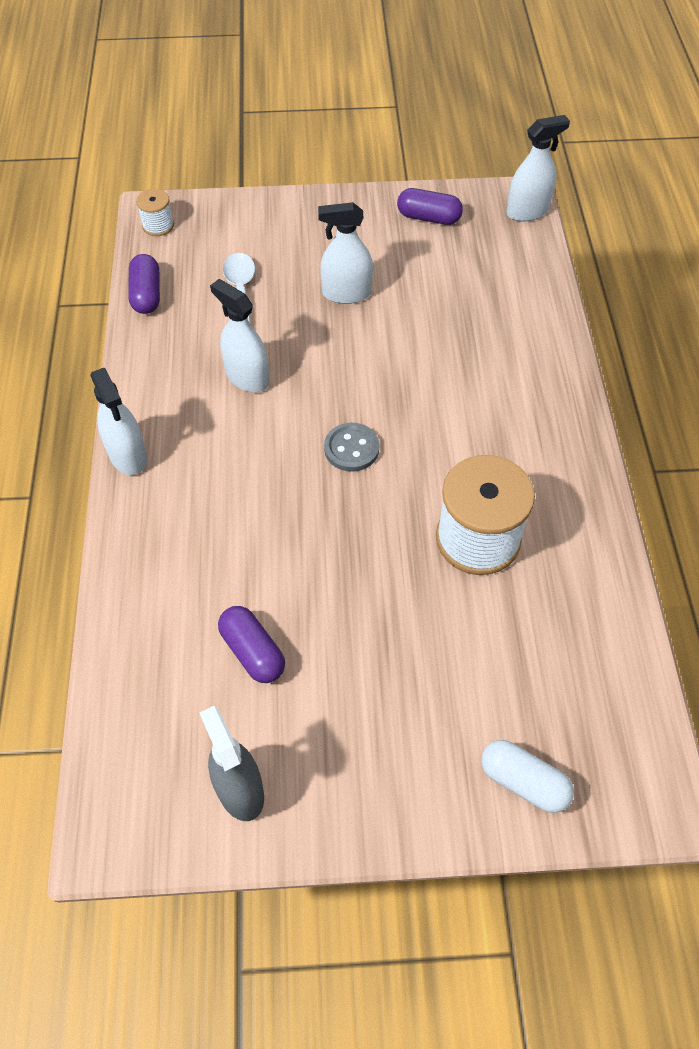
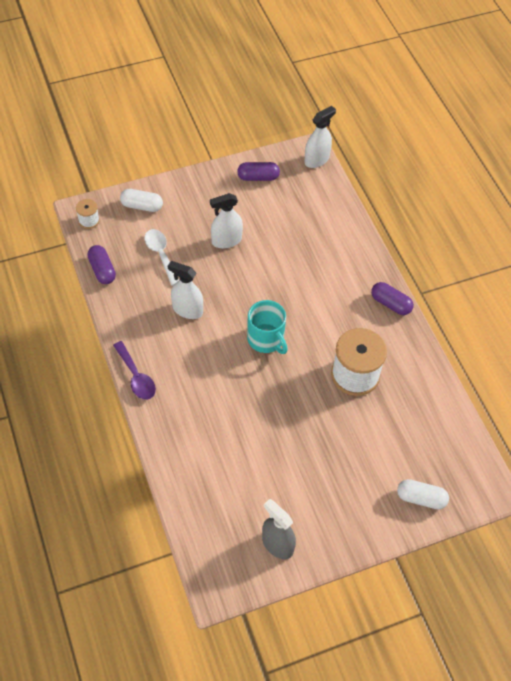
camera: 20 degrees left, 0 degrees up
(128, 455) = (136, 377): white spray bottle -> purple spoon
(241, 222) = (142, 206): none -> white capsule
(252, 651) = (255, 470): purple capsule -> purple capsule (390, 304)
(351, 448) = (266, 339): grey button -> turquoise mug

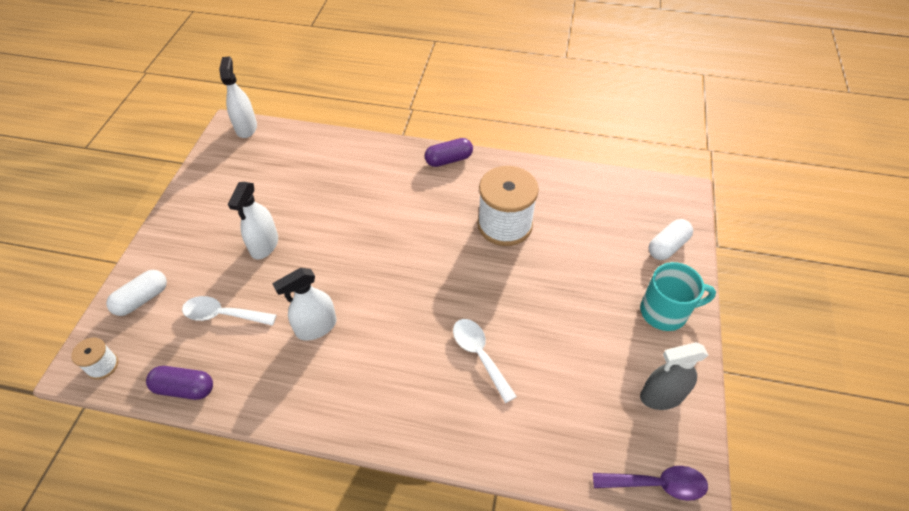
camera: 55 degrees left, 5 degrees down
(136, 377) = (360, 430): purple spoon -> purple spoon (657, 484)
(232, 415) = (479, 355): none -> white spoon
(258, 177) = (218, 180): purple capsule -> none
(266, 339) = (411, 274): turquoise mug -> turquoise mug (665, 312)

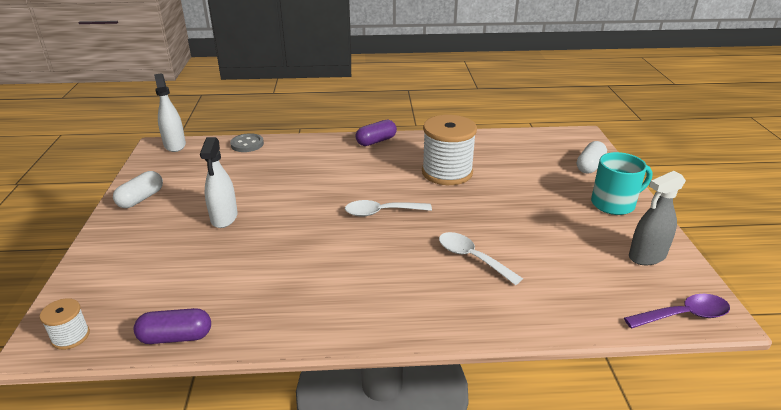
camera: 15 degrees left, 20 degrees down
(142, 299) = (103, 276): white capsule -> white capsule (141, 199)
(223, 314) = (199, 273): white spoon -> white spoon (381, 212)
(316, 139) = (247, 144): none -> grey button
(316, 327) = (302, 266): white spray bottle -> none

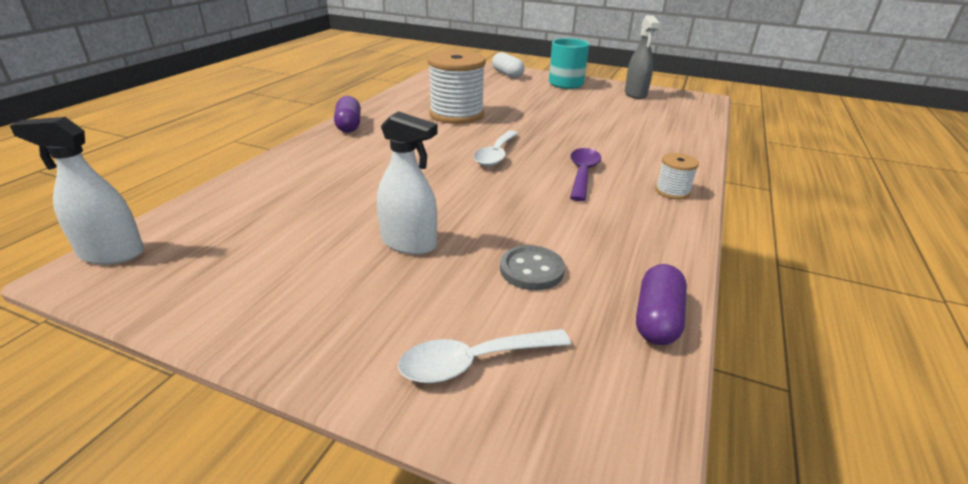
camera: 65 degrees left, 0 degrees up
(70, 336) = (620, 430): white spool -> white spool (672, 191)
(141, 199) = (258, 312): white capsule -> none
(247, 144) = (224, 194): grey button -> grey button (531, 270)
(472, 258) = (601, 139): white spoon -> white spoon (473, 362)
(683, 315) = (701, 104): purple spoon -> purple spoon (582, 174)

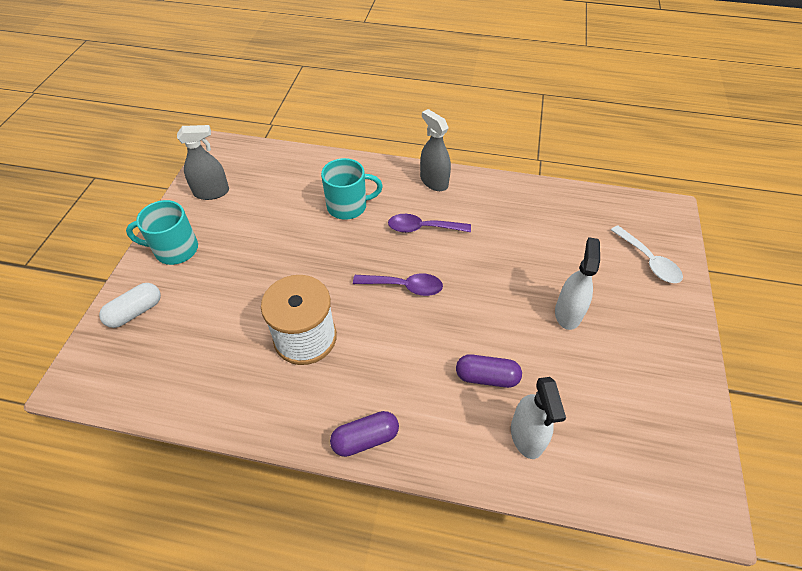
camera: 100 degrees left, 20 degrees up
(111, 253) = (683, 508): white spray bottle -> white spray bottle (526, 436)
(496, 155) = (404, 286): white spoon -> purple spoon
(531, 270) = (563, 247): grey button -> none
(619, 141) = (348, 206): none -> turquoise mug
(657, 319) = (578, 197): purple capsule -> purple capsule (487, 377)
(672, 191) = (434, 182): white spool -> grey spray bottle

